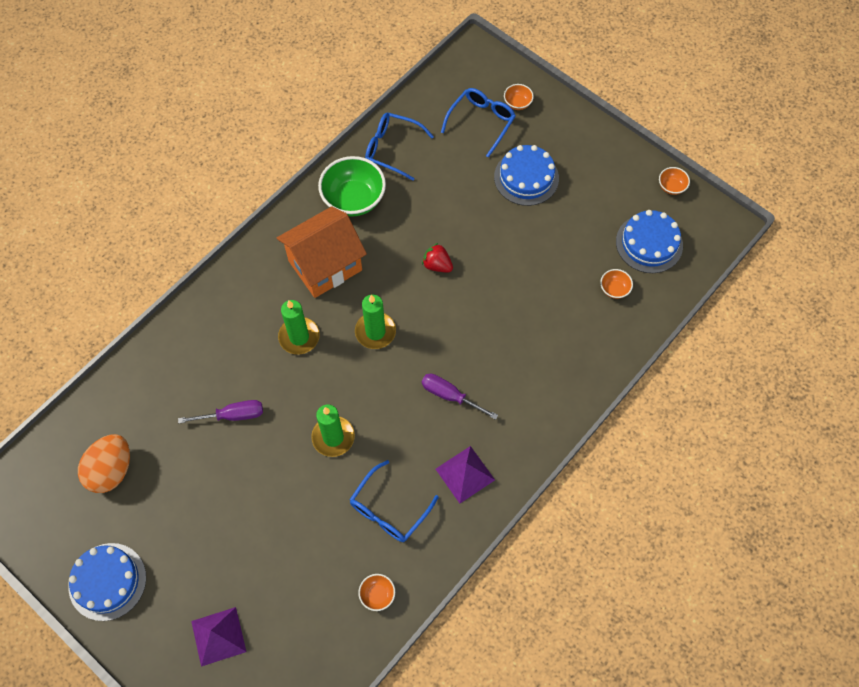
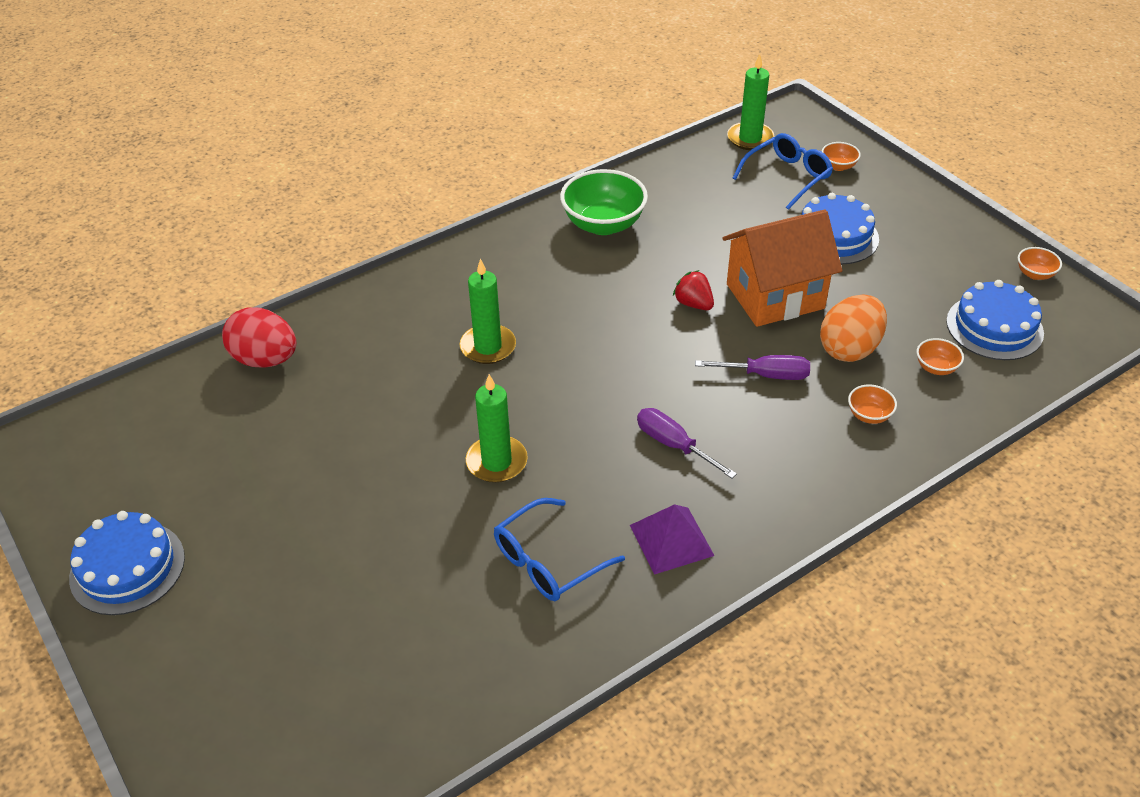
camera: 15 degrees right, 20 degrees down
(111, 470) = (190, 443): orange egg -> orange egg (849, 349)
(139, 384) = (265, 359): none -> red egg
(218, 636) = (249, 668): purple pyramid -> none
(232, 415) = (370, 413): purple screwdriver -> purple screwdriver (765, 375)
(325, 265) = (546, 281): orange house -> orange house (775, 296)
(375, 332) = (590, 358): green candle -> green candle (750, 138)
(377, 595) = (498, 665): orange bowl -> orange bowl (869, 415)
(392, 149) = (666, 185): blue glasses -> none

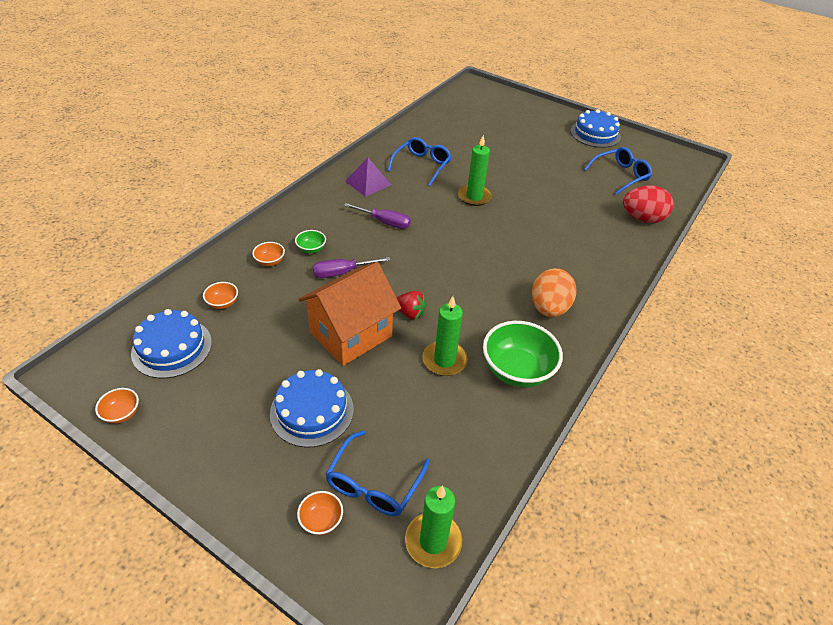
camera: 155 degrees right, 0 degrees up
(202, 448) = (620, 175): none -> blue glasses
(488, 347) = (526, 252): green candle -> green candle (444, 360)
(804, 422) = (311, 249): none -> green bowl
(849, 349) = (287, 303): orange egg -> orange egg (549, 308)

